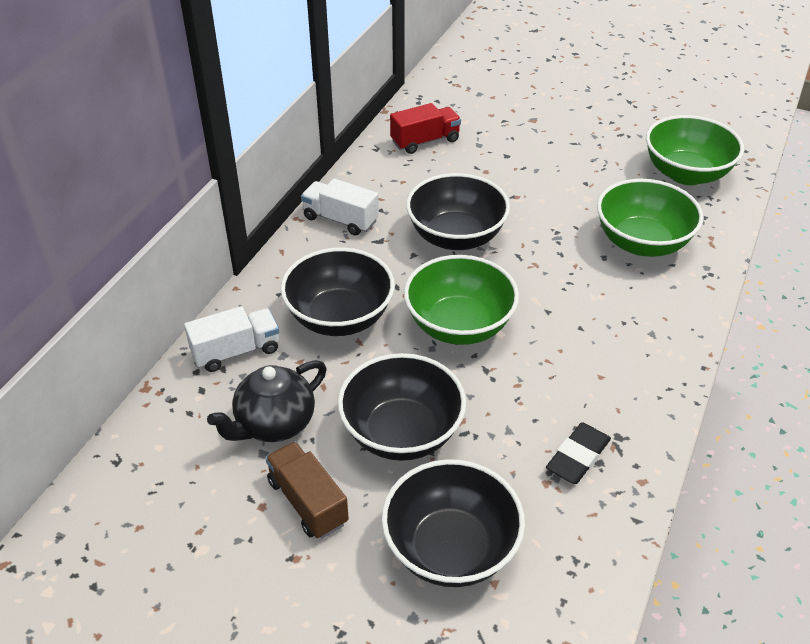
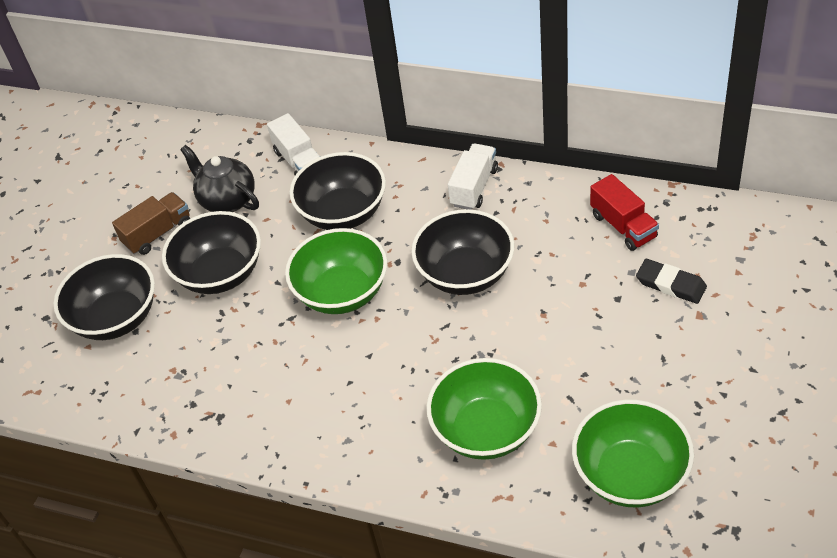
camera: 90 degrees right, 5 degrees up
(578, 457) = (198, 388): black eraser -> black eraser (670, 284)

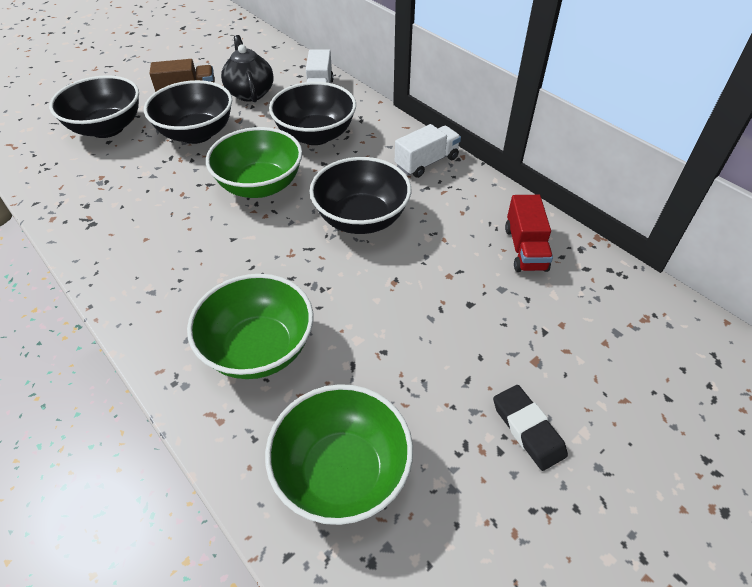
camera: 25 degrees right, 0 degrees up
(670, 284) = (529, 318): black eraser -> black eraser (527, 429)

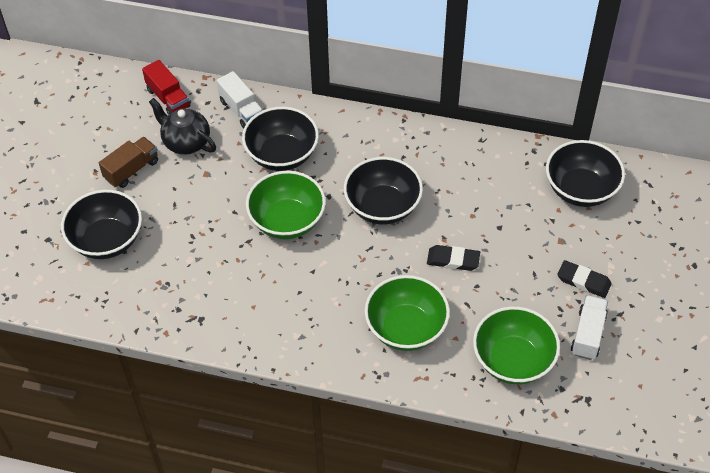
camera: 35 degrees left, 5 degrees up
(196, 133) = (187, 204): black bowl -> black bowl (580, 189)
(383, 308) = (453, 260): none -> black eraser
(426, 162) = (385, 135): white truck -> white truck (588, 334)
(525, 249) = (502, 169): red truck -> red truck (168, 98)

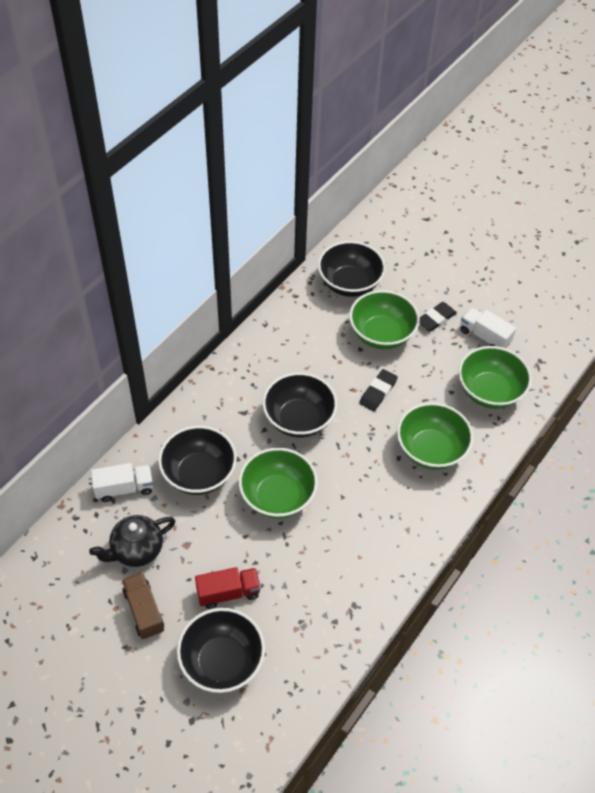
camera: 70 degrees left, 0 degrees up
(168, 98) = (69, 548): red truck -> red truck (228, 593)
(530, 239) = (381, 334): none -> green bowl

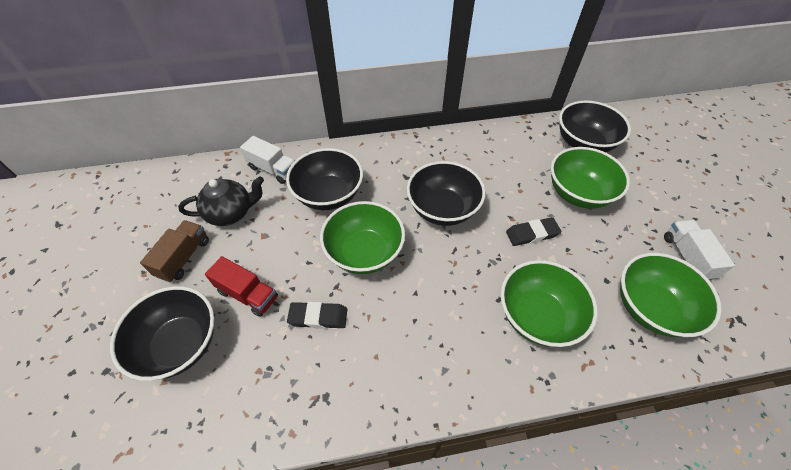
camera: 45 degrees right, 0 degrees up
(136, 550) = (231, 213): black teapot -> black teapot turned 150 degrees clockwise
(436, 319) = (645, 212): black eraser -> black eraser (318, 317)

